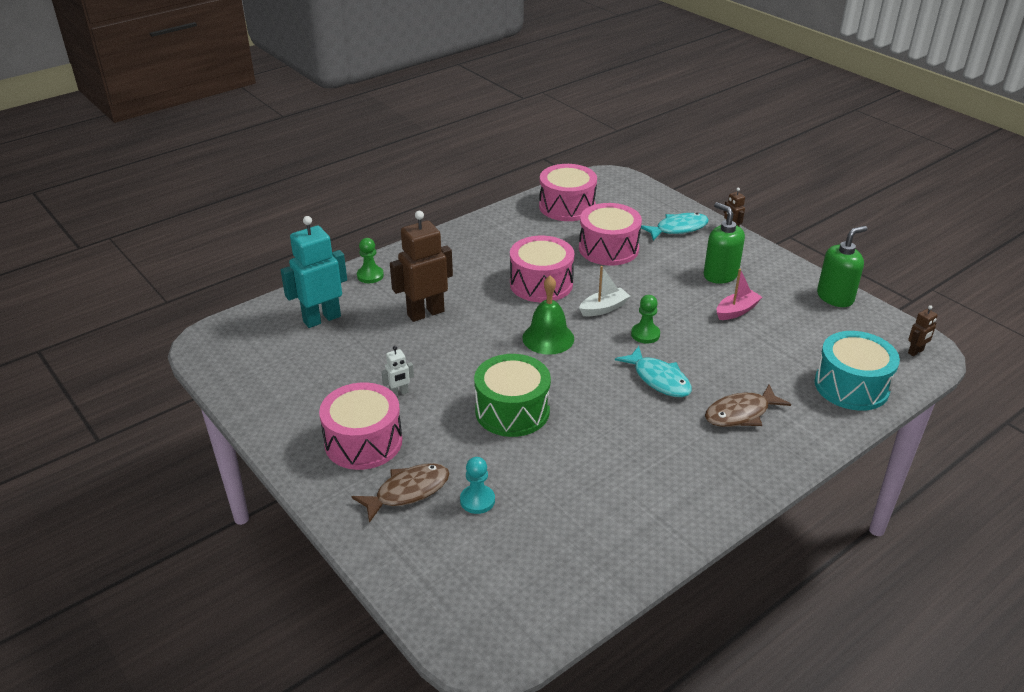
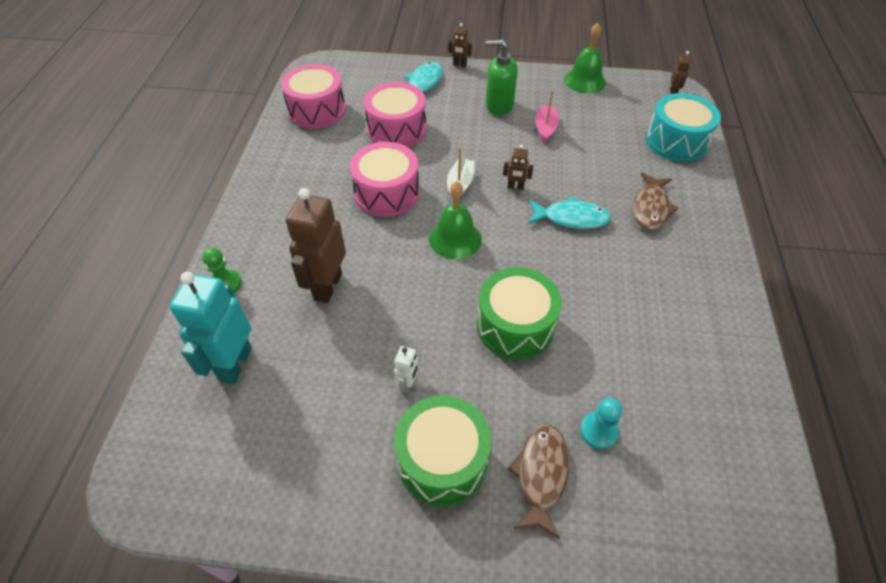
camera: 45 degrees left, 15 degrees up
(363, 442) = (442, 460): pink drum -> green drum
(645, 334) = (515, 187): green pawn -> brown robot
(835, 297) = (585, 81): green soap dispenser -> green bell

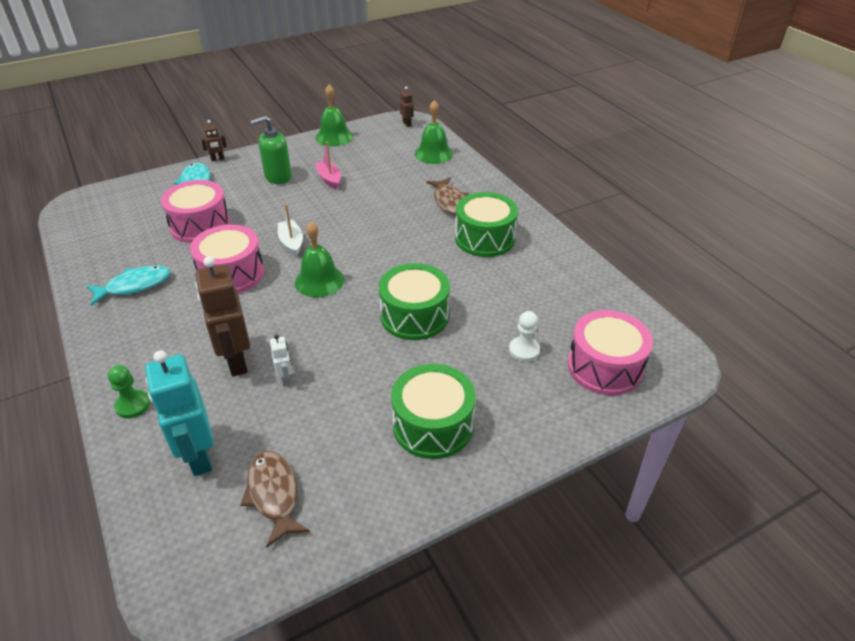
camera: 35 degrees left, 10 degrees down
(317, 110) = (106, 238): pink drum -> pink drum (604, 367)
(408, 384) = (365, 392): white robot -> white robot (286, 379)
(515, 187) = (339, 227): brown robot -> none
(541, 475) = (508, 395): brown fish -> brown fish (274, 495)
(571, 218) = (399, 230): turquoise fish -> turquoise fish (134, 286)
(598, 431) = (524, 350): turquoise pawn -> white pawn
(656, 271) = (484, 238): none -> green drum
(676, 141) = (433, 154): turquoise drum -> green bell

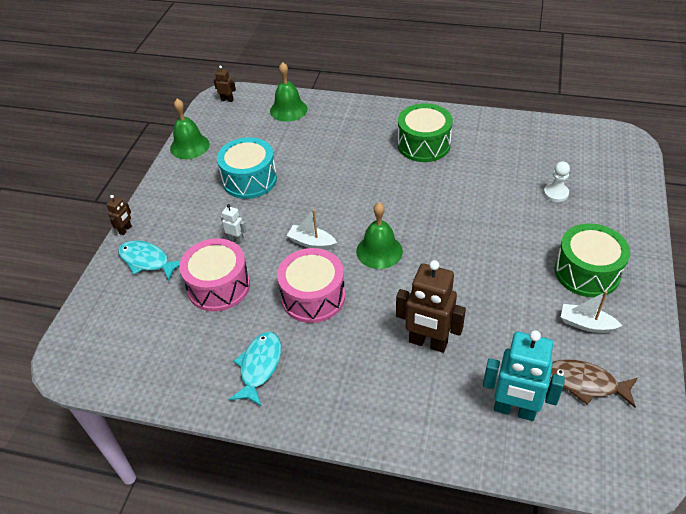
camera: 45 degrees left, 5 degrees up
(133, 405) = (420, 428): green pawn -> none
(278, 177) = (206, 206): green soap dispenser -> none
(286, 379) = (474, 323): white robot -> white robot (236, 239)
(329, 179) = (249, 180): pink boat -> turquoise drum
(357, 458) = (586, 324): none -> white boat
(414, 316) = (472, 223): green drum -> none
(449, 202) = (360, 136): brown fish -> none
(604, 367) = (602, 169): pink drum -> none

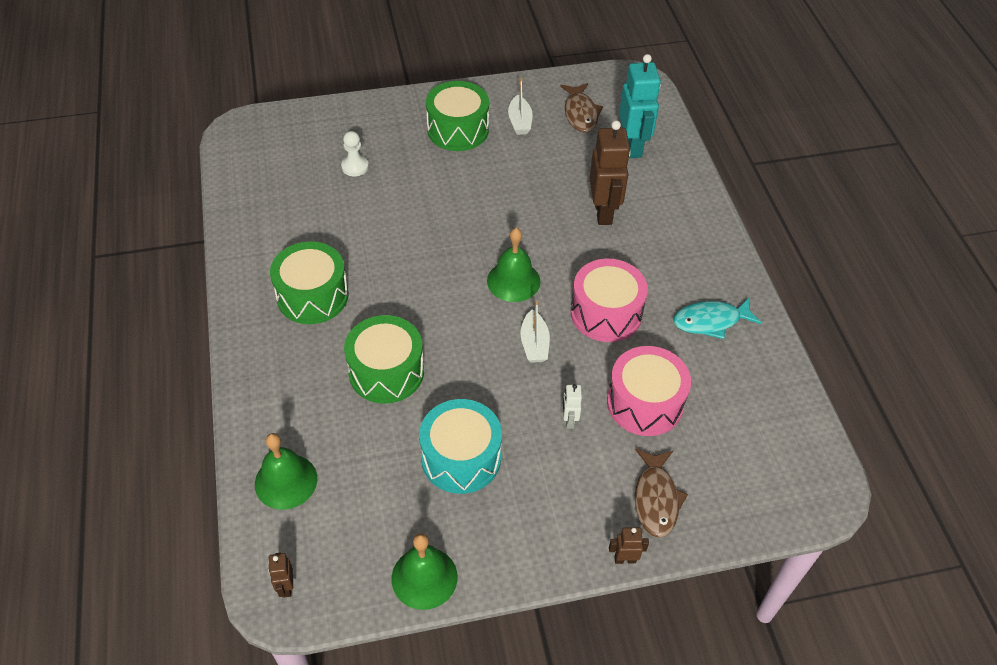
camera: 120 degrees left, 5 degrees up
(147, 261) = (656, 499): turquoise fish -> brown fish
(337, 163) = (386, 371): none -> green drum

